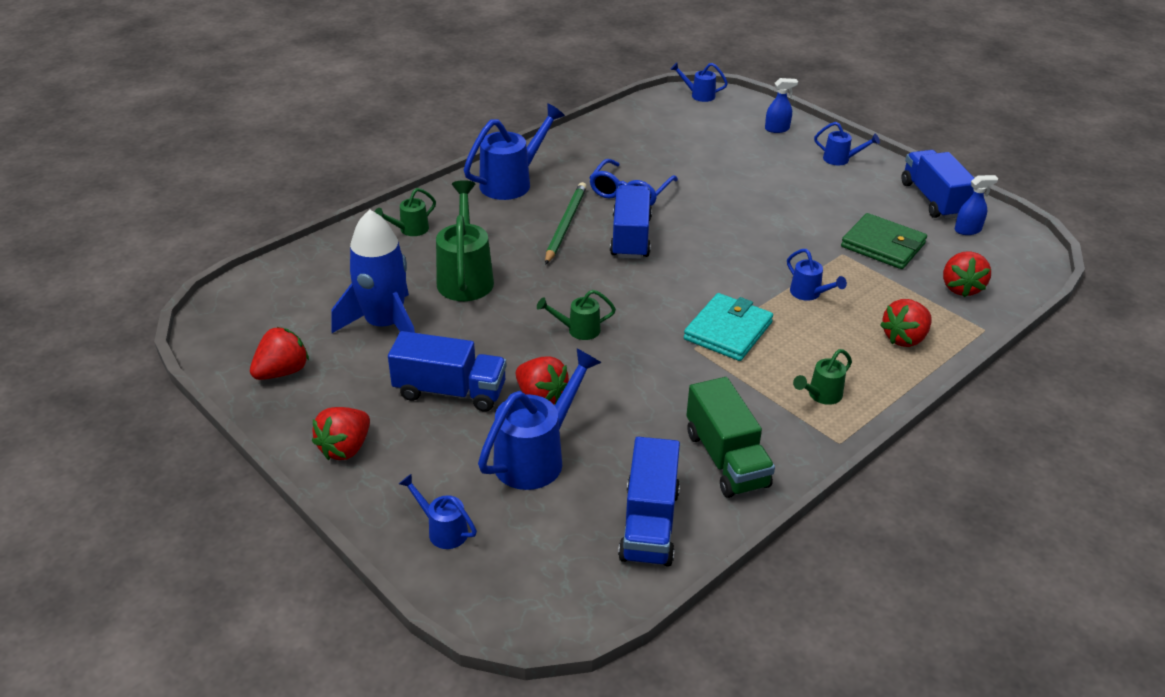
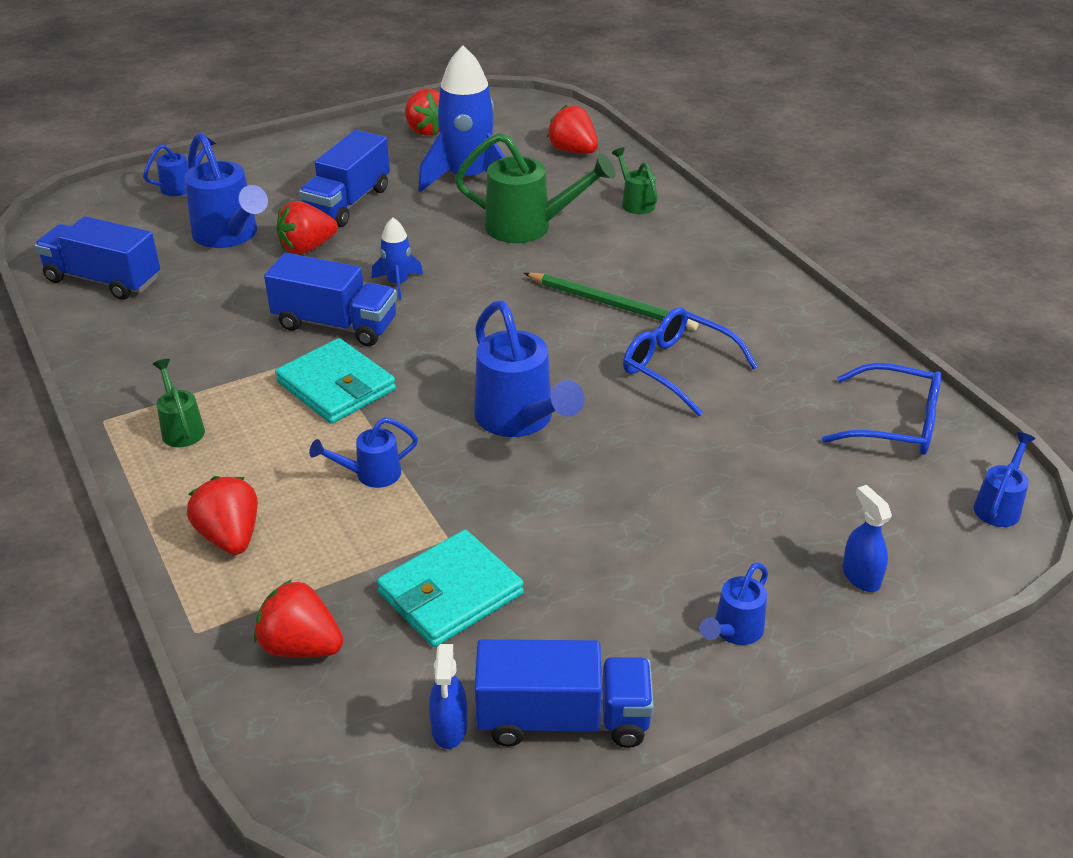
camera: 105 degrees right, 0 degrees up
(345, 448) = (308, 152): red strawberry -> red strawberry (573, 151)
(512, 182) = (726, 278): blue watering can -> blue watering can (520, 420)
(578, 330) = (398, 283): green watering can -> blue rocket
(630, 237) = (565, 349): blue truck -> blue truck (335, 324)
(646, 122) = (894, 424): none -> blue glasses
(726, 459) = (142, 339): green truck -> none
(777, 129) = (860, 576): blue spray bottle -> blue spray bottle turned 150 degrees clockwise
(883, 245) = (450, 593): green wallet -> turquoise wallet

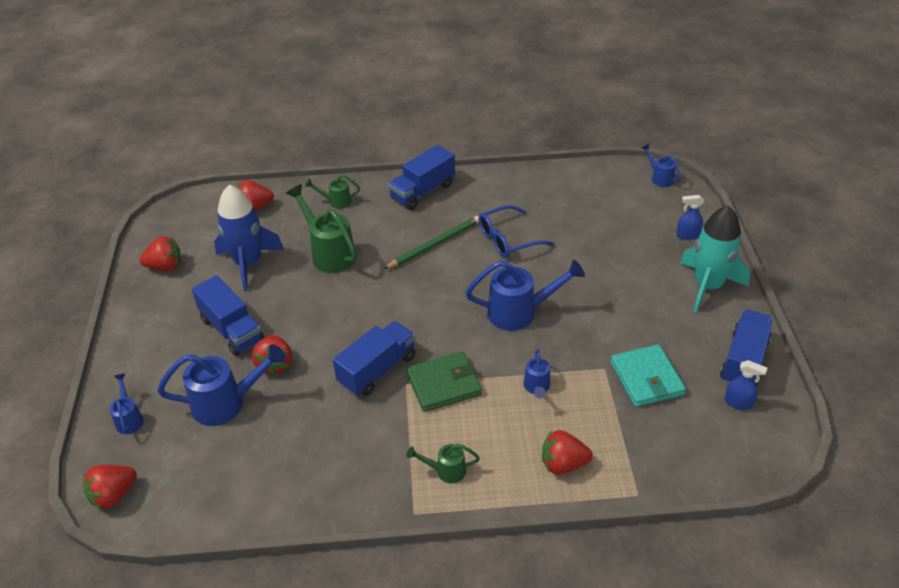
camera: 65 degrees left, 5 degrees up
(103, 280) = (233, 490): blue truck -> blue truck (422, 191)
(301, 646) = (664, 449): red strawberry -> red strawberry (113, 495)
(336, 386) = (444, 384): turquoise wallet -> green wallet
(398, 283) = (351, 329): blue rocket -> none
(529, 227) = (329, 253): green watering can -> green watering can turned 75 degrees counterclockwise
(734, 631) = (707, 286): blue watering can -> turquoise rocket
(894, 424) = (590, 185): blue glasses -> none

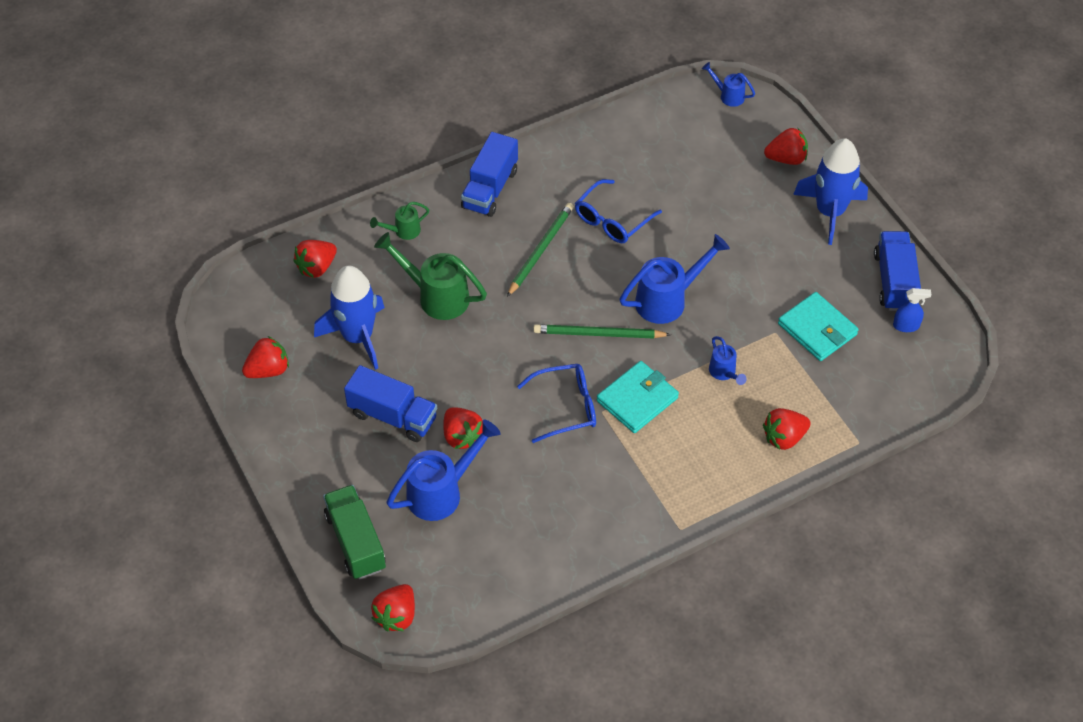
camera: 25 degrees left, 10 degrees up
(129, 419) = (356, 541): blue watering can -> green truck
(377, 370) = (566, 407): blue truck -> blue glasses
(442, 321) = (598, 334): none -> green pencil
(444, 384) = (637, 399): green wallet -> turquoise wallet
(446, 471) = (686, 481): green watering can -> none
(687, 235) = (786, 159): blue spray bottle -> red strawberry
(707, 286) = (830, 212): turquoise rocket -> blue rocket

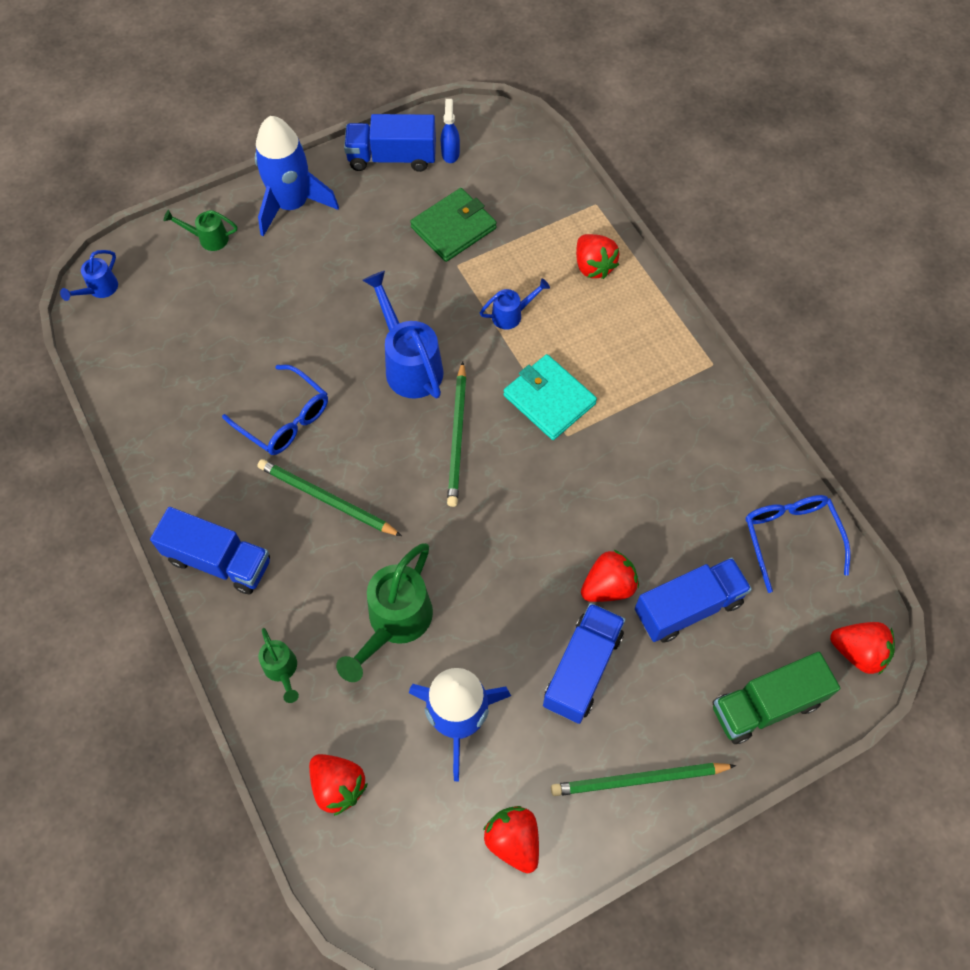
camera: 90 degrees left, 10 degrees up
(304, 449) = (638, 780): none -> green pencil
(441, 492) = (688, 607): blue watering can -> blue truck
(566, 407) = (562, 472): blue glasses -> blue glasses (790, 538)
(786, 159) = (208, 239): red strawberry -> green watering can
(817, 329) = (453, 228): turquoise wallet -> green wallet

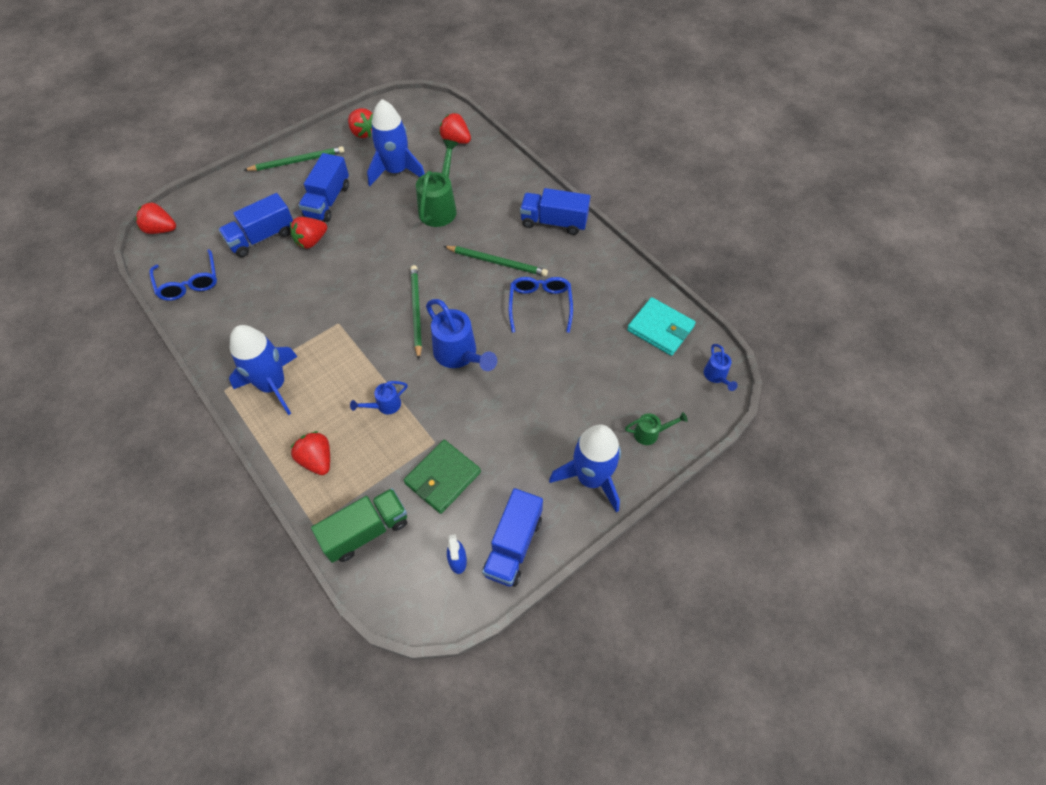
camera: 170 degrees right, 5 degrees down
(99, 289) = (716, 376): blue watering can -> blue watering can turned 150 degrees clockwise
(282, 670) = (499, 179): green watering can -> none
(284, 419) = (540, 305): blue glasses -> blue glasses turned 60 degrees clockwise
(392, 157) = (513, 545): blue truck -> blue truck turned 120 degrees clockwise
(549, 399) = (352, 345): turquoise wallet -> turquoise wallet (660, 328)
(650, 361) = (273, 385): none -> blue rocket
(766, 705) = (222, 199): green truck -> green truck (366, 531)

